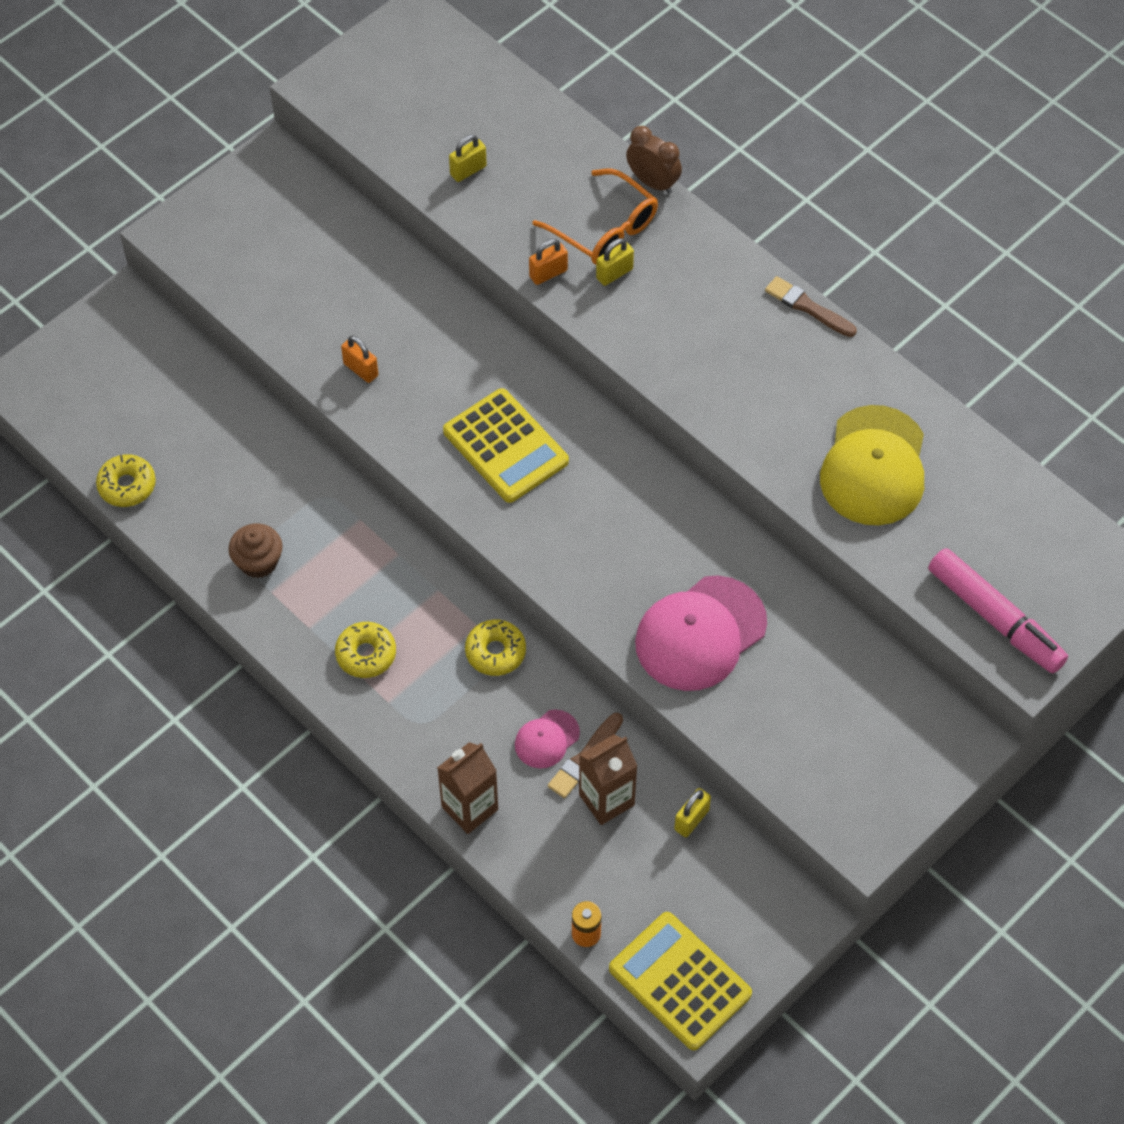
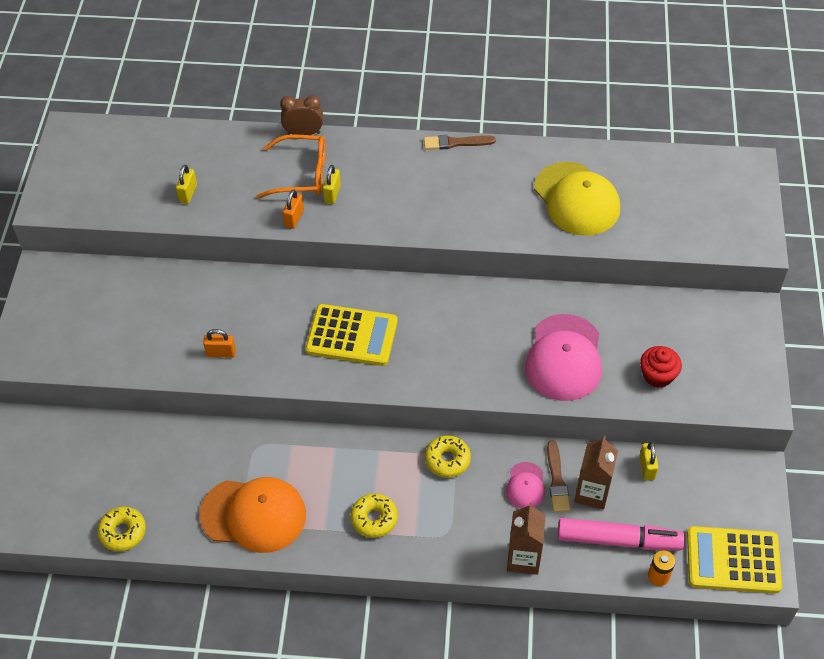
camera: 40 degrees left, 5 degrees down
(258, 561) = (254, 515): brown cupcake -> orange cap
(781, 728) = (657, 375): none -> red cupcake
(995, 618) = (717, 232): pink marker -> pink marker (618, 540)

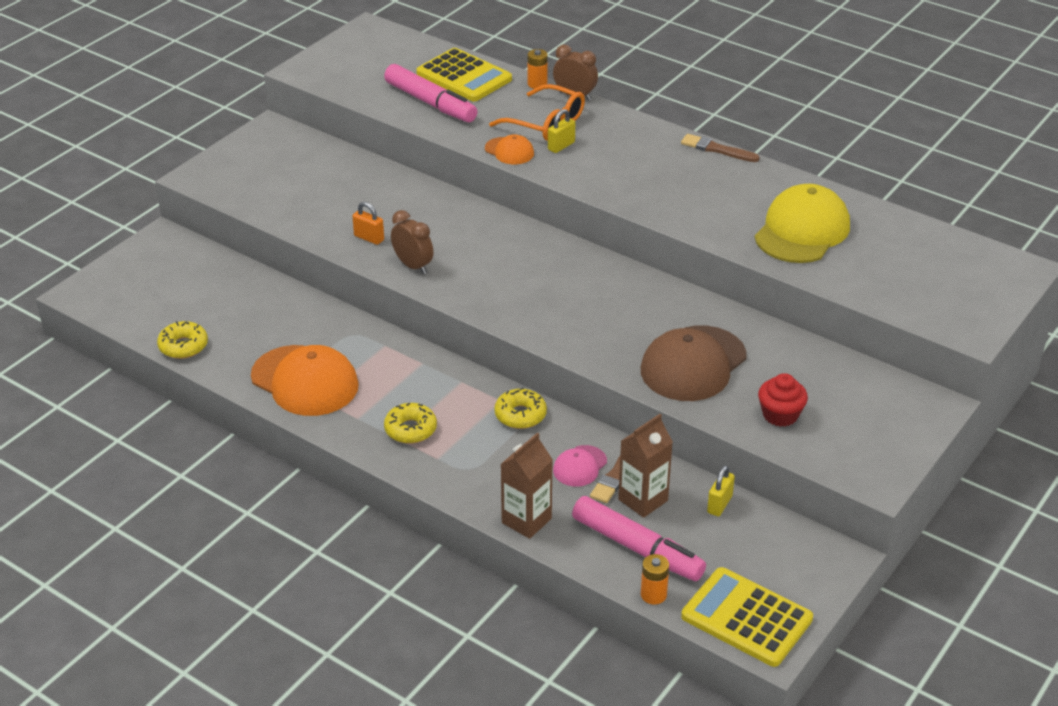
camera: 30 degrees right, 15 degrees down
(188, 193) = (430, 103): yellow padlock -> pink marker
(263, 133) = (537, 84): none -> orange battery
(280, 365) = (413, 266): none -> brown clock
(294, 218) = (509, 151): orange padlock -> orange cap
(352, 336) = (498, 270): yellow calculator -> yellow calculator (464, 76)
(564, 358) = (693, 364): pink cap -> brown cap
(576, 199) = (802, 230): yellow cap -> yellow cap turned 150 degrees counterclockwise

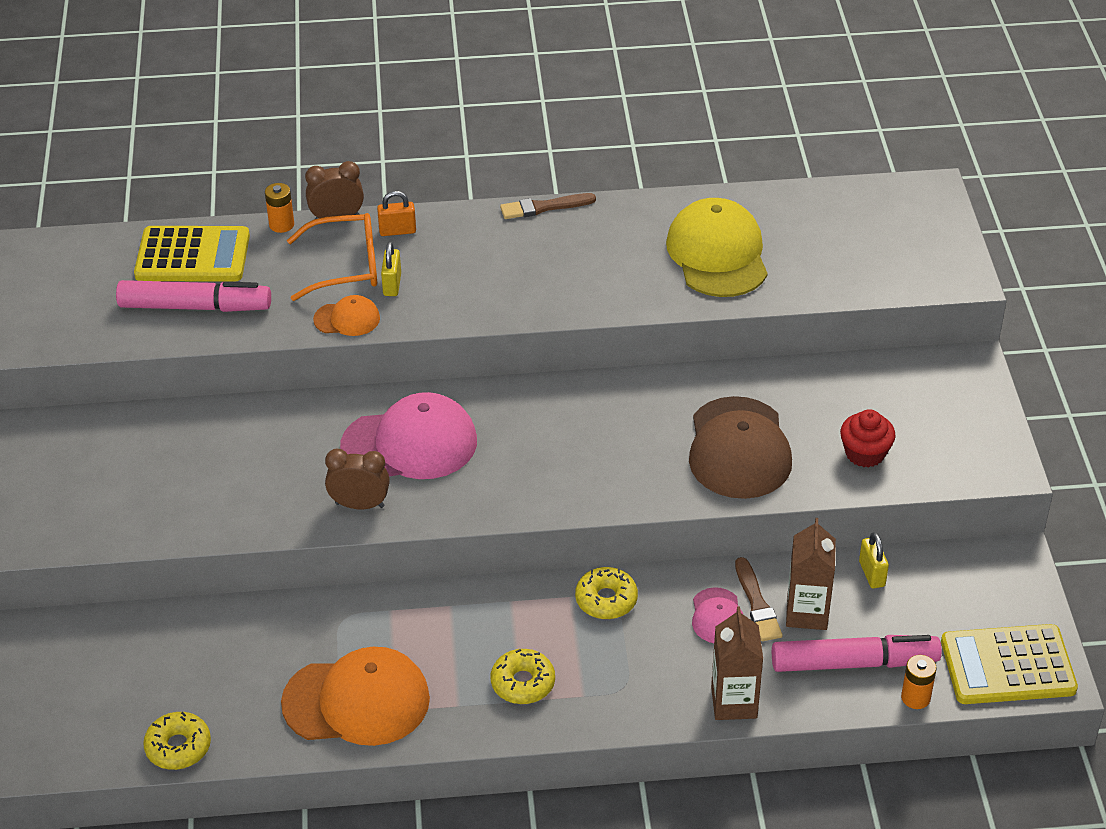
camera: 40 degrees left, 5 degrees up
(369, 238) = (275, 500): orange padlock -> orange padlock (397, 231)
(485, 250) = (410, 444): none -> pink cap

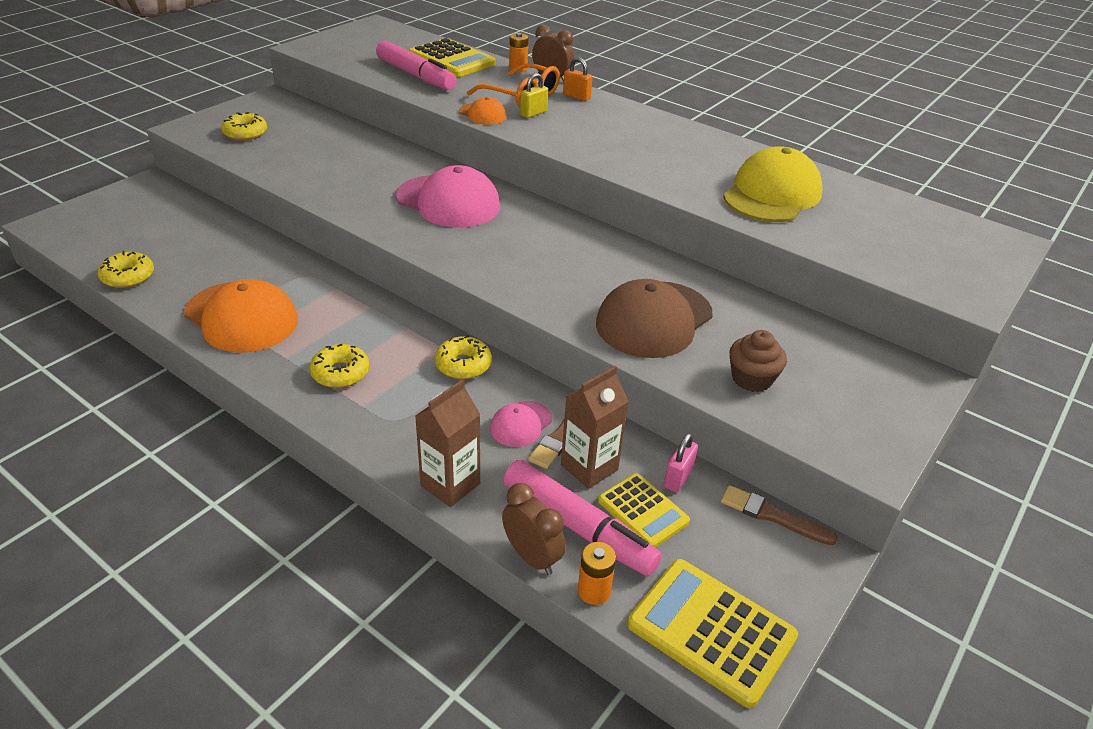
camera: 40 degrees right, 5 degrees down
(67, 503) = (245, 133): none -> yellow donut
(359, 505) = (373, 211): brown clock -> brown clock (532, 557)
(544, 207) = (684, 124): brown brush -> brown brush (773, 516)
(865, 453) = (752, 379): red cupcake -> brown cupcake
(872, 574) = (678, 478): yellow padlock -> pink padlock
(879, 618) = (643, 511): none -> yellow calculator

